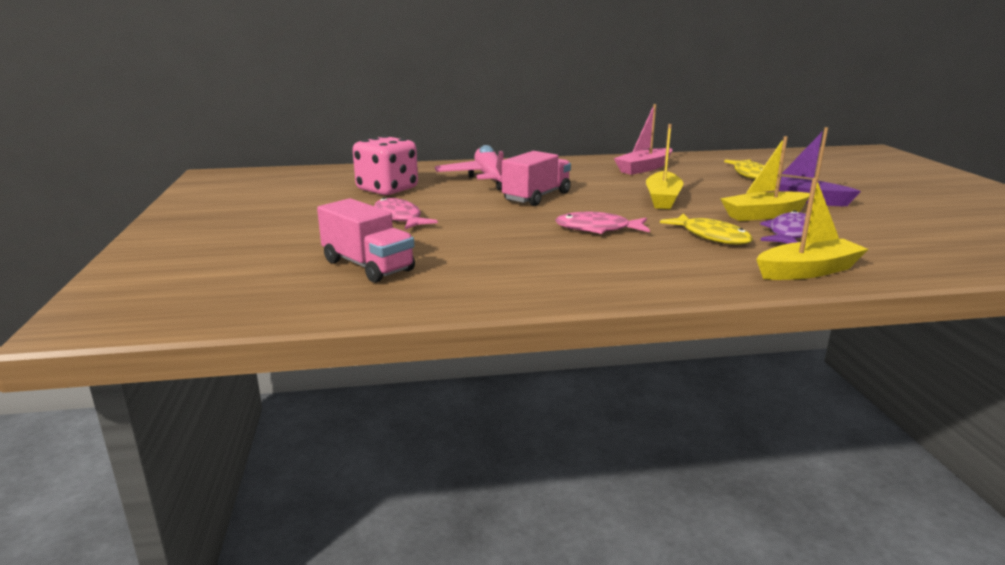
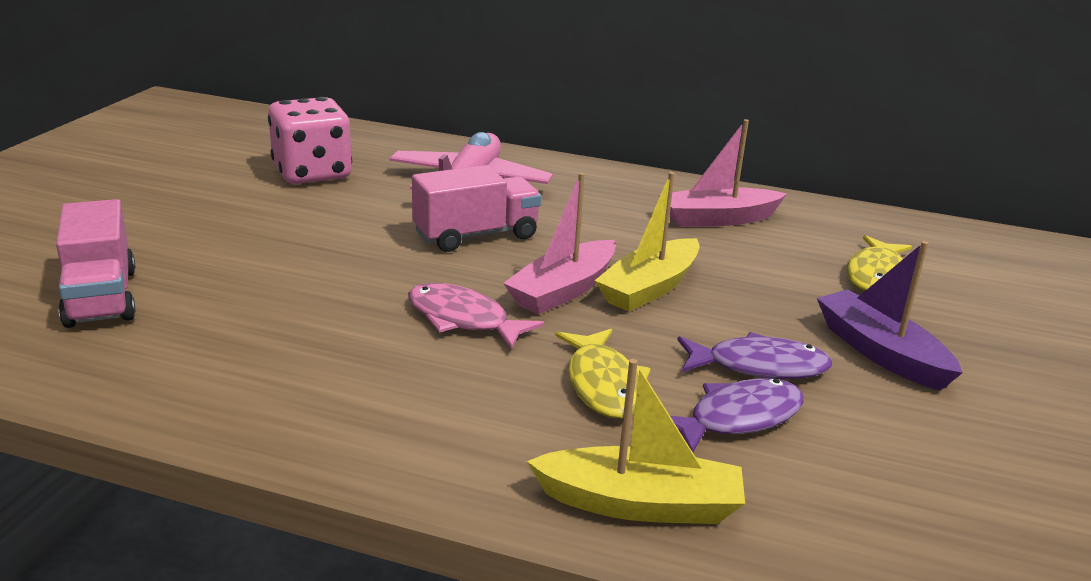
camera: 25 degrees right, 5 degrees up
(399, 218) = (252, 226): pink fish -> none
(624, 208) = (563, 290): none -> pink boat
(764, 215) = (759, 366): yellow boat -> purple fish

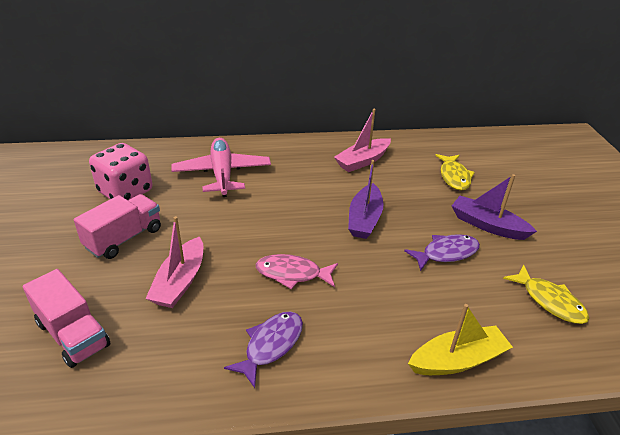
camera: 25 degrees left, 10 degrees up
(476, 235) = (254, 211): pink truck -> pink truck (124, 238)
(563, 290) = (326, 235): pink boat -> pink boat (180, 282)
(603, 384) = (389, 292): yellow fish -> yellow fish (549, 301)
(649, 288) = (364, 219): yellow boat -> purple boat
(738, 418) = (460, 289): purple fish -> purple fish (271, 345)

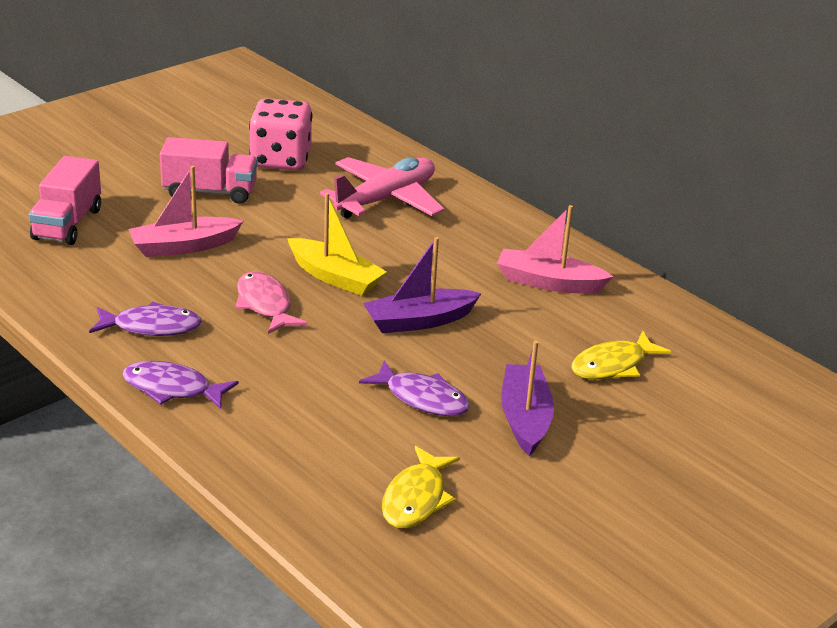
camera: 55 degrees right, 5 degrees down
(362, 368) = (172, 389): none -> purple fish
(457, 360) = (242, 447): yellow boat -> yellow boat (335, 277)

